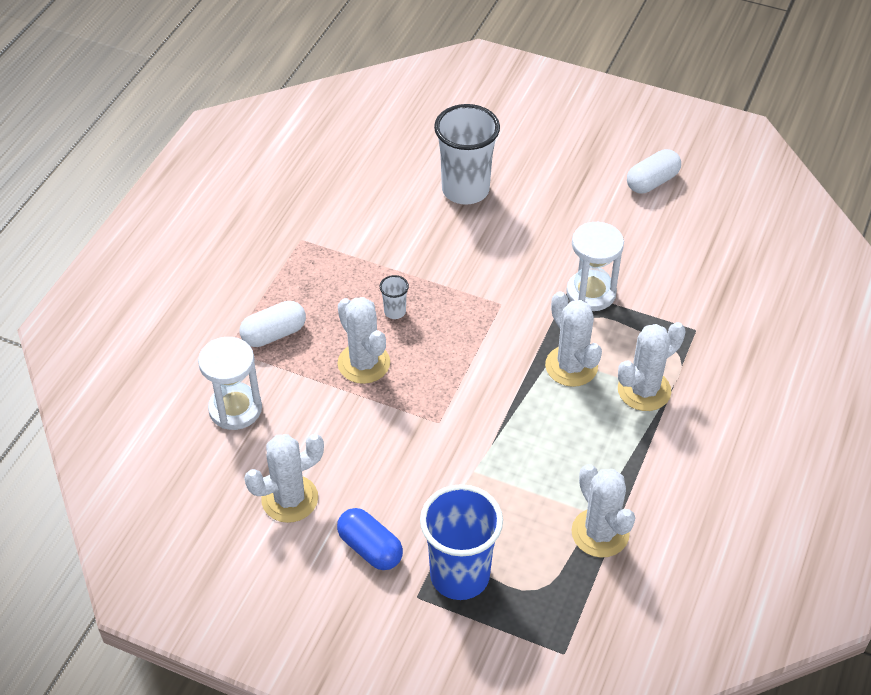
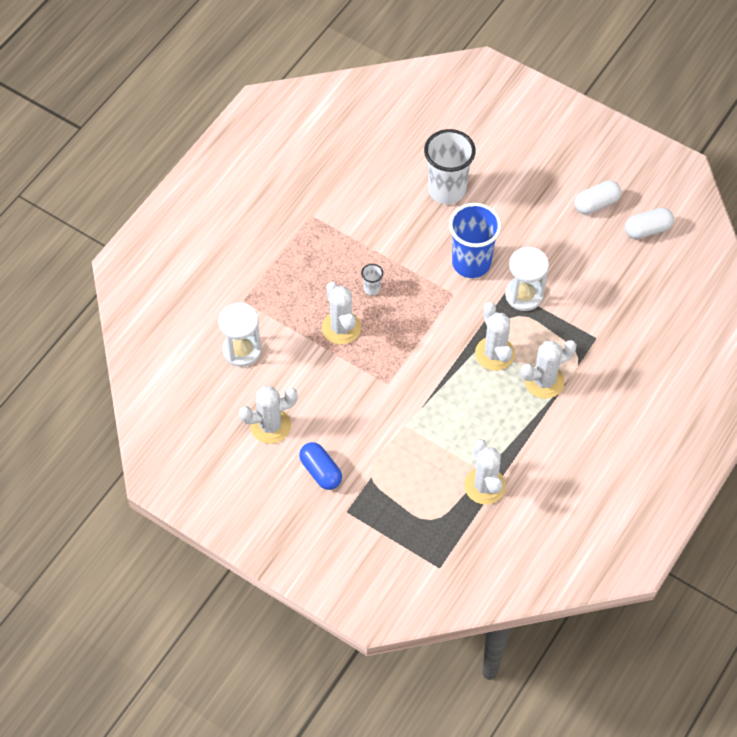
camera: 10 degrees right, 10 degrees up
(274, 334) = (279, 294): white capsule -> white capsule (647, 230)
(460, 575) = (379, 501): blue cup -> blue cup (471, 263)

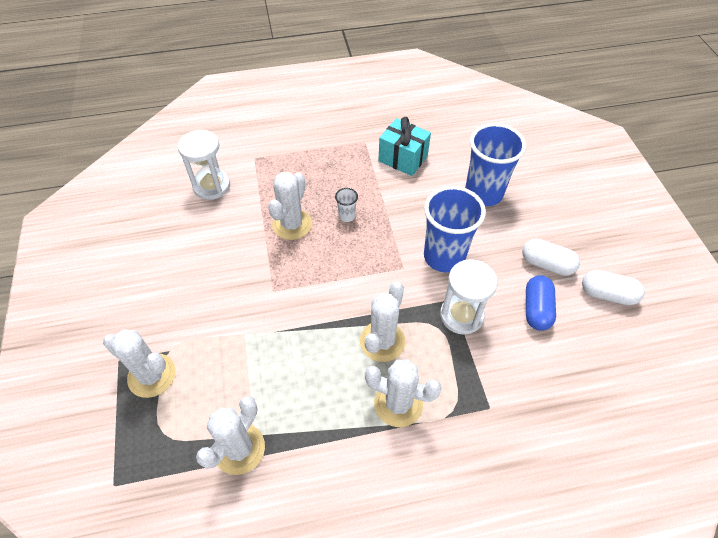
camera: 45 degrees right, 5 degrees down
(270, 426) = (160, 249): white cactus -> white cactus (152, 375)
(321, 471) = (144, 311): blue capsule -> blue capsule (536, 309)
(358, 207) = (403, 158): none -> turquoise gift
(447, 190) = (483, 193): white cup -> blue cup
(647, 230) = (640, 353): white capsule -> white capsule (547, 264)

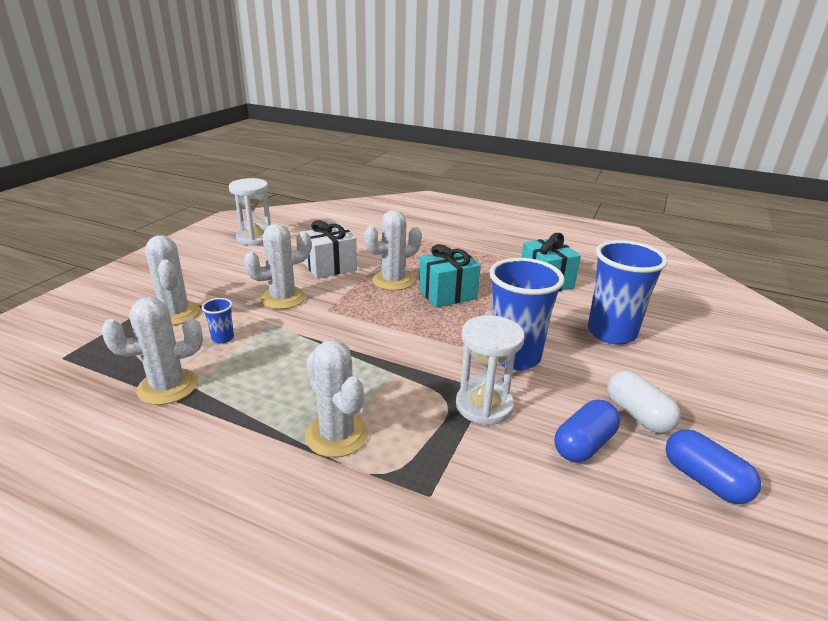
camera: 35 degrees right, 25 degrees down
(211, 186) = (358, 239): white hourglass -> white hourglass (255, 238)
(223, 237) = (330, 267): none -> white gift
(225, 374) = (223, 338): none -> blue cup
(347, 216) = (447, 294): white cup -> turquoise gift
(382, 341) = (378, 384): white cactus -> white cactus (283, 298)
(607, 294) = (704, 480): white capsule -> blue capsule

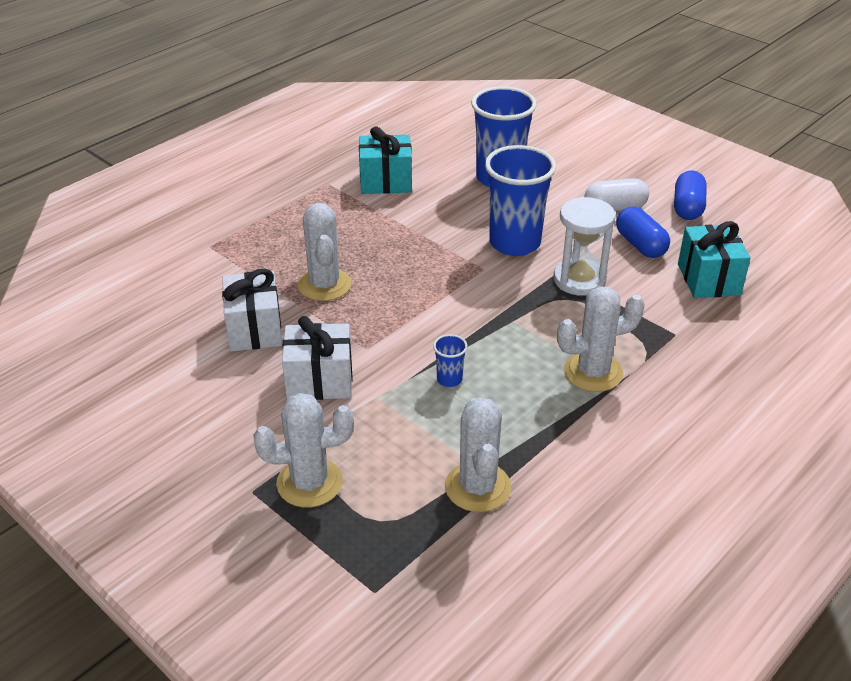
camera: 70 degrees left, 10 degrees up
(223, 338) = (393, 439): blue cup -> blue cup (449, 379)
(255, 238) = (106, 392): white hourglass -> none
(283, 298) = (319, 381): white cactus -> white gift
(447, 294) = (378, 252): turquoise gift -> turquoise gift (708, 279)
(704, 480) = (687, 208): blue capsule -> blue capsule turned 60 degrees counterclockwise

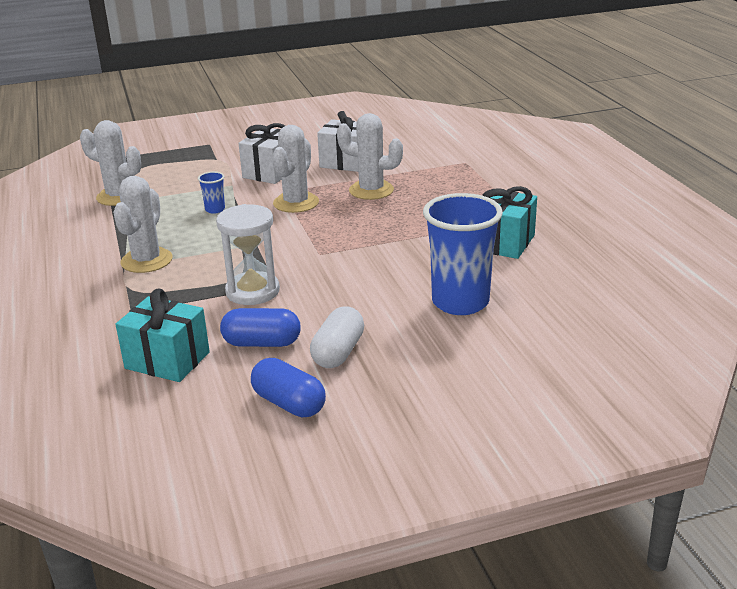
camera: 120 degrees right, 10 degrees down
(309, 483) = (193, 157): white cactus -> white cactus (296, 203)
(514, 243) = (340, 277): blue cup -> none

